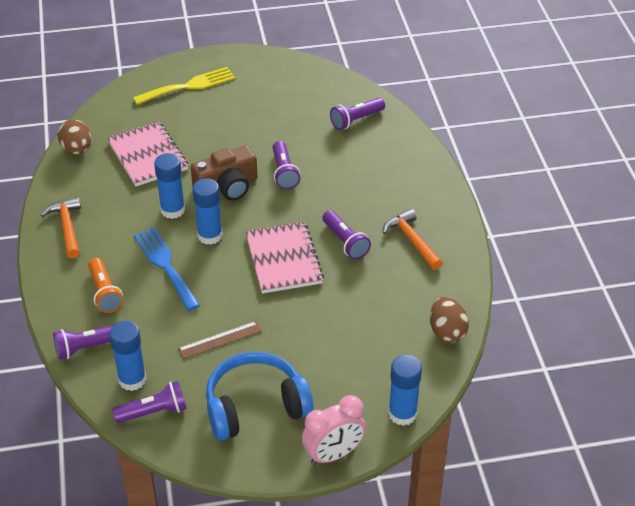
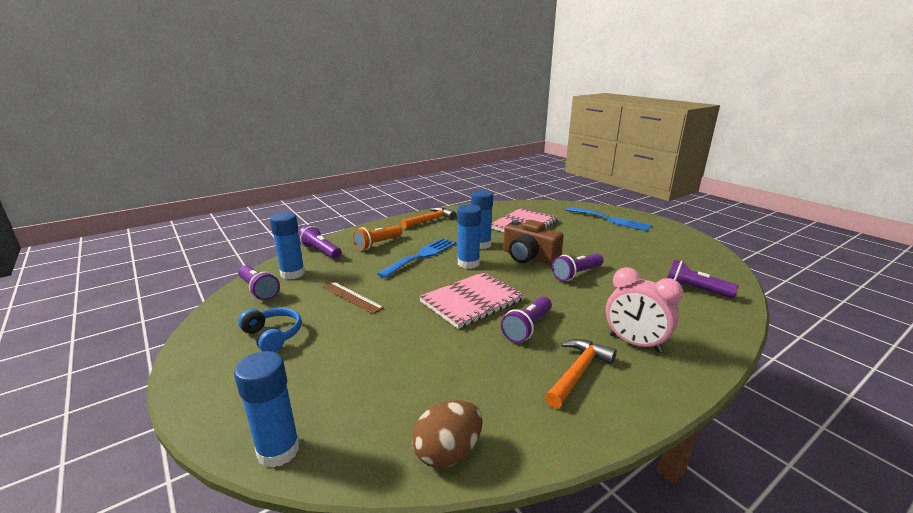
camera: 65 degrees right, 20 degrees down
(77, 150) = (501, 207): brown egg -> none
(189, 86) = (610, 220): yellow fork -> blue fork
(255, 406) = (273, 336): blue headphones -> blue headphones, size x0.56
(333, 454) = (204, 407): pink clock -> pink clock (634, 343)

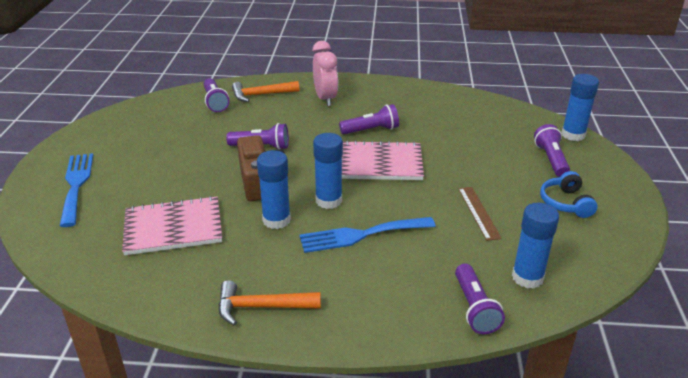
camera: 140 degrees left, 10 degrees up
(258, 290) = (573, 267): purple flashlight -> purple flashlight (551, 160)
(377, 244) = (389, 285): orange flashlight -> none
(448, 453) = (488, 104): brown egg -> none
(578, 372) = (382, 102): orange hammer -> orange hammer (261, 95)

